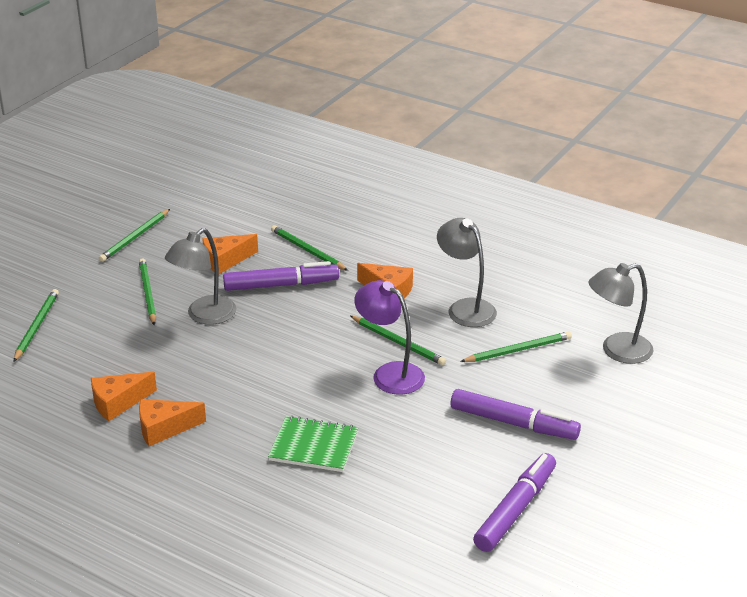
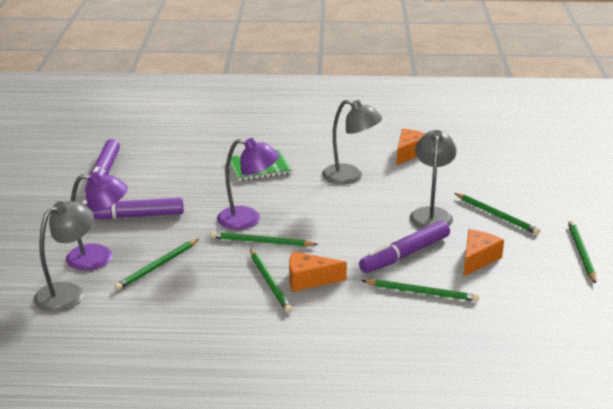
camera: 150 degrees right, 5 degrees down
(36, 326) = (532, 173): green pencil -> green pencil (270, 282)
(164, 428) = (362, 150): orange cheese -> none
(465, 308) = (228, 287): grey lamp -> grey lamp (350, 177)
(571, 380) = (100, 258): none -> purple lamp

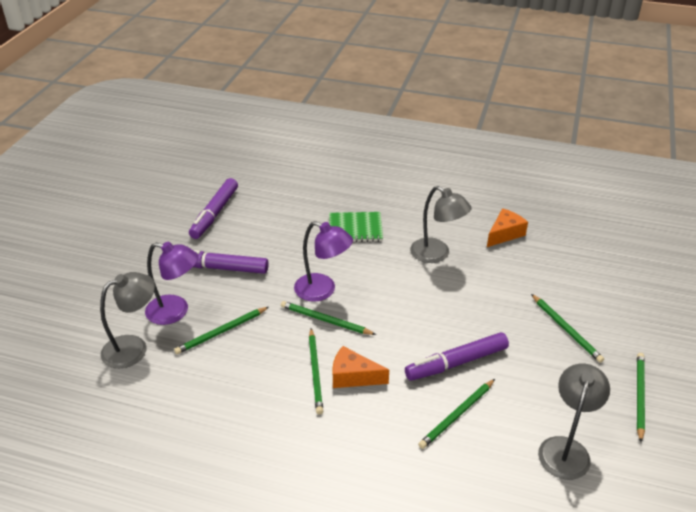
camera: 15 degrees right, 10 degrees up
(422, 292) = (457, 415): green pencil -> green pencil turned 105 degrees clockwise
(431, 214) = (500, 315): grey lamp -> grey lamp (566, 449)
(478, 259) = (528, 383): orange cheese -> none

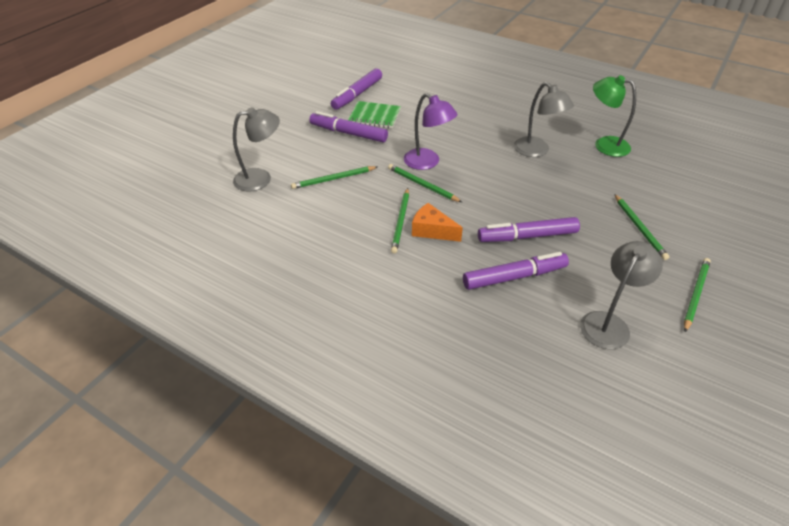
camera: 15 degrees right, 5 degrees up
(176, 311) = (302, 159): purple lamp -> none
(355, 229) = (471, 121): green notebook -> green notebook (374, 116)
(457, 415) = (514, 277): green pencil -> purple marker
(504, 234) = (604, 144): orange cheese -> green lamp

